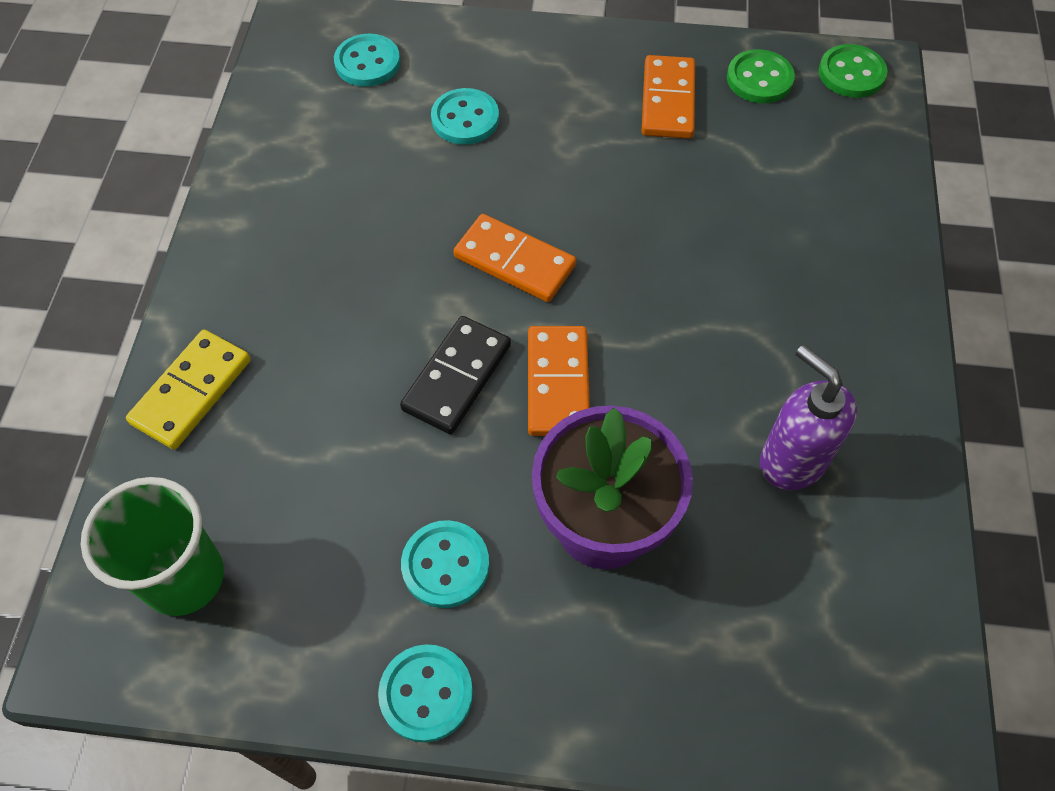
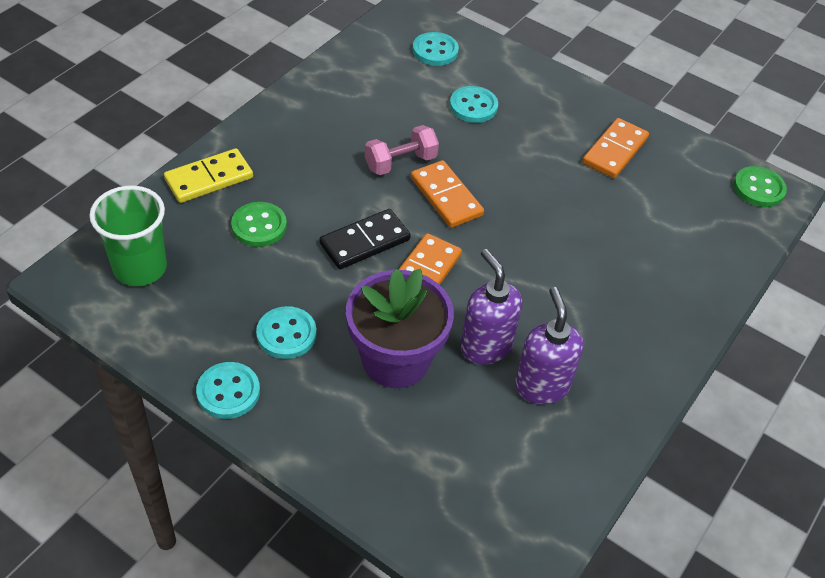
camera: 25 degrees right, 10 degrees down
(427, 241) = (400, 162): none -> pink dumbbell
(695, 444) = (485, 346): none -> purple soap dispenser
(759, 79) = (689, 164): green button -> green button (259, 226)

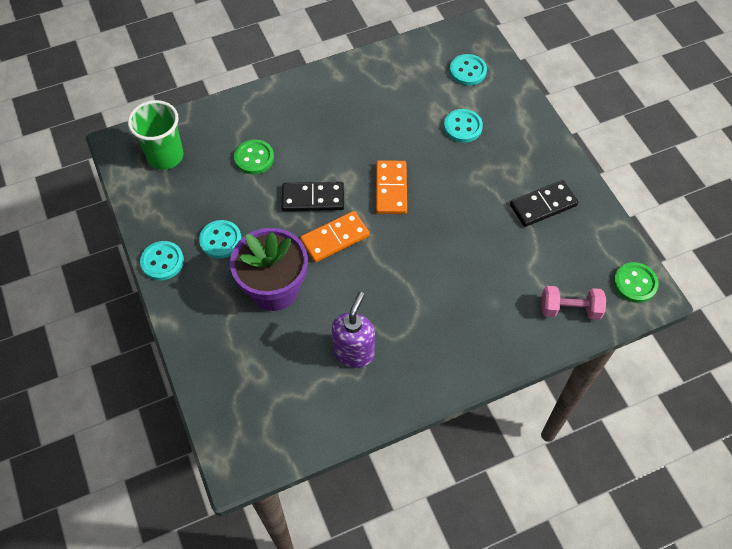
camera: 35 degrees right, 10 degrees up
(209, 178) = (246, 110): yellow domino -> none
(400, 162) = (378, 150): pink dumbbell -> pink dumbbell (569, 309)
(485, 346) = (337, 308): purple soap dispenser -> none
(614, 151) = (543, 205): orange domino -> black domino

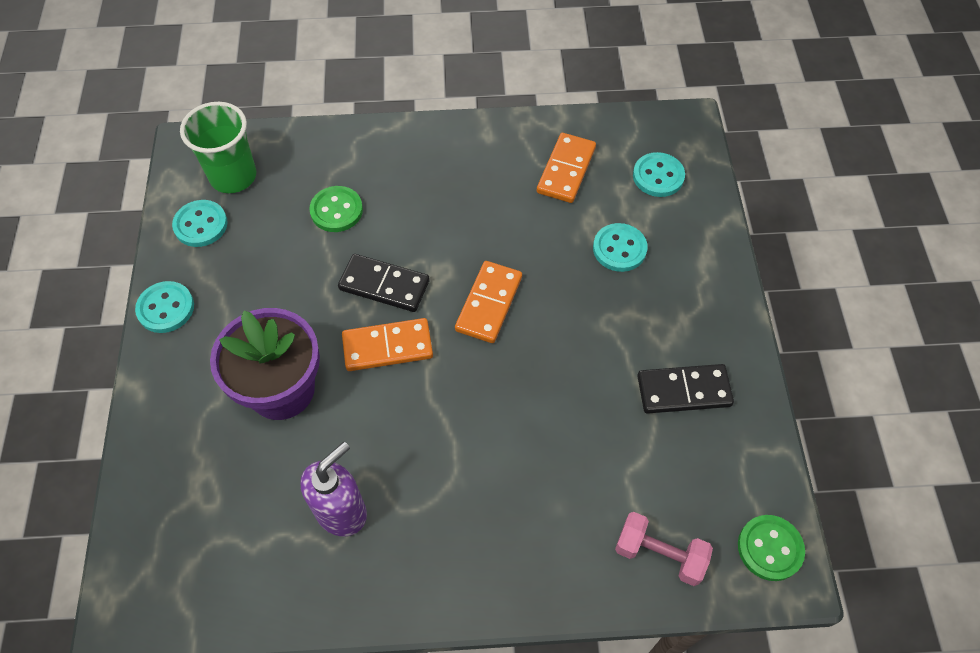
camera: 20 degrees right, 0 degrees up
(220, 240) = (247, 303): turquoise button -> turquoise button (201, 225)
(403, 84) = (566, 170): none -> orange domino

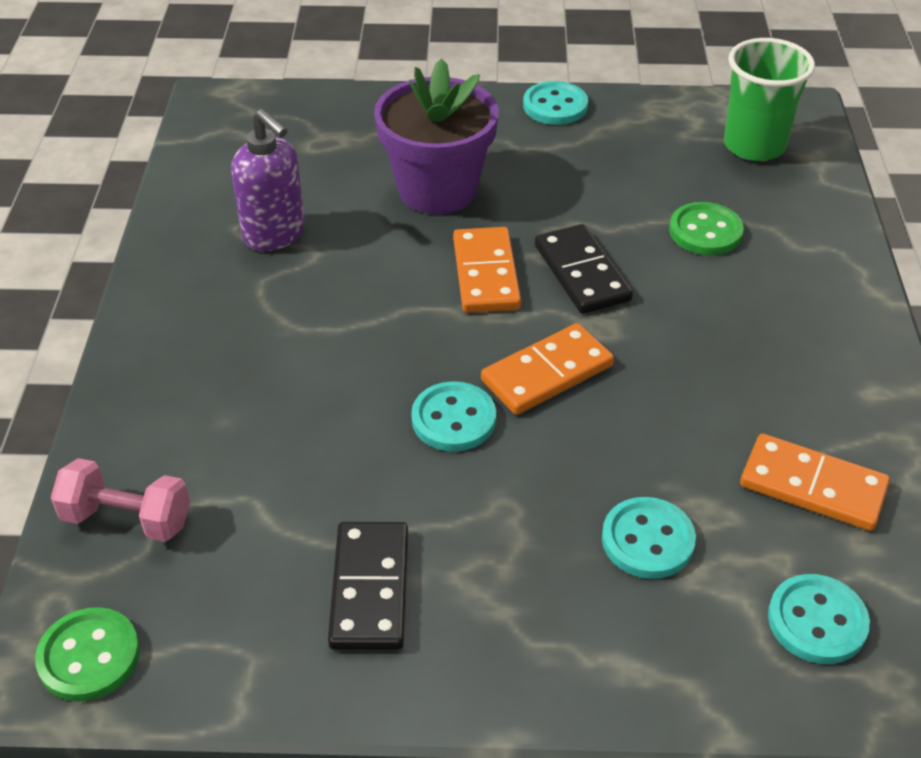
camera: 95 degrees right, 15 degrees down
(201, 225) = (675, 124): turquoise button -> turquoise button (453, 419)
(384, 285) = (582, 273): black domino -> black domino turned 45 degrees counterclockwise
(488, 303) = (547, 373): orange domino -> orange domino turned 60 degrees counterclockwise
(659, 554) = (127, 519): pink dumbbell -> pink dumbbell turned 75 degrees clockwise

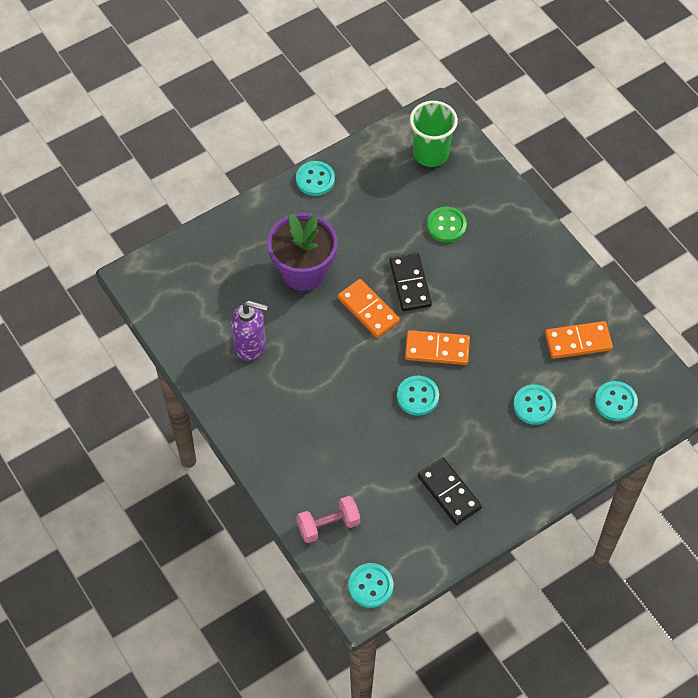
camera: 35 degrees left, 15 degrees up
(89, 656) = (370, 586): green button -> turquoise button
(547, 373) = (437, 349): orange domino -> orange domino turned 75 degrees clockwise
(582, 273) = (410, 284): black domino -> black domino turned 45 degrees clockwise

